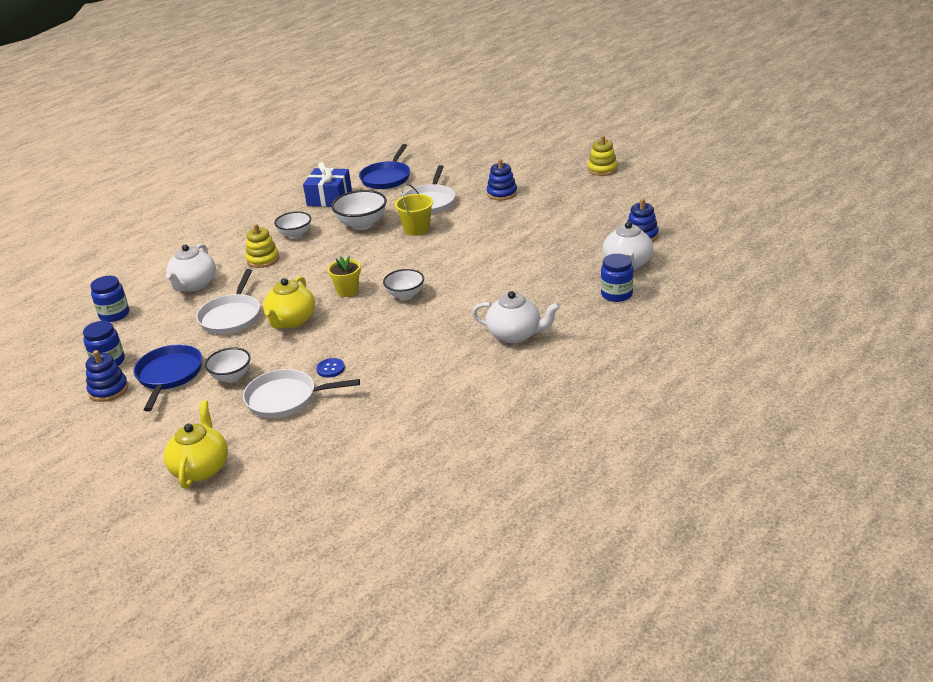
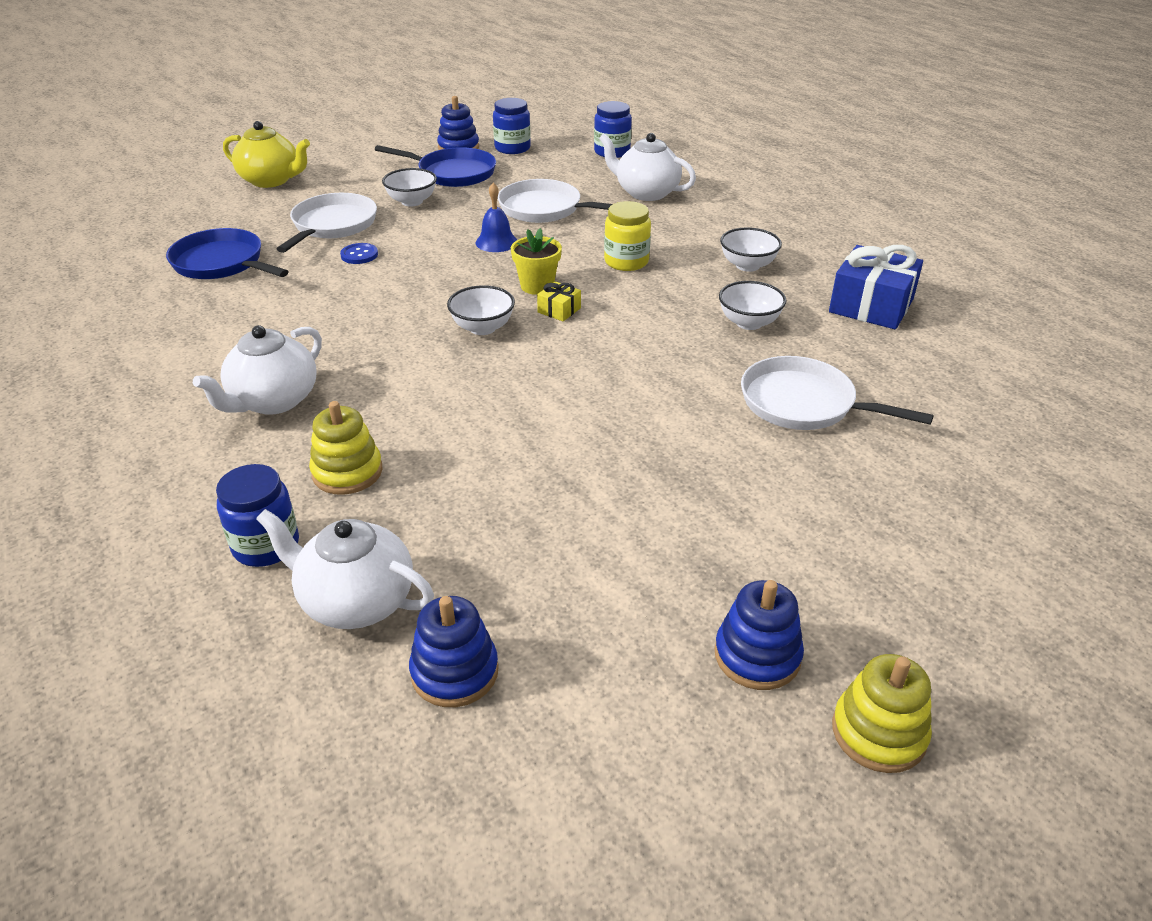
camera: 105 degrees right, 5 degrees up
(263, 259) = (682, 237): yellow stacking toy -> yellow stacking toy (347, 472)
(291, 321) = (496, 242): yellow teapot -> blue bell
(304, 270) = (626, 262): none -> yellow jar
(362, 224) = (749, 323): white bowl -> white bowl, size x0.66
(373, 277) = (559, 310): none -> yellow gift
(386, 178) = (941, 373): blue pan -> blue pan (222, 263)
(417, 229) = (696, 371): yellow bucket -> none
(502, 193) = (801, 504): blue stacking toy -> blue stacking toy (757, 655)

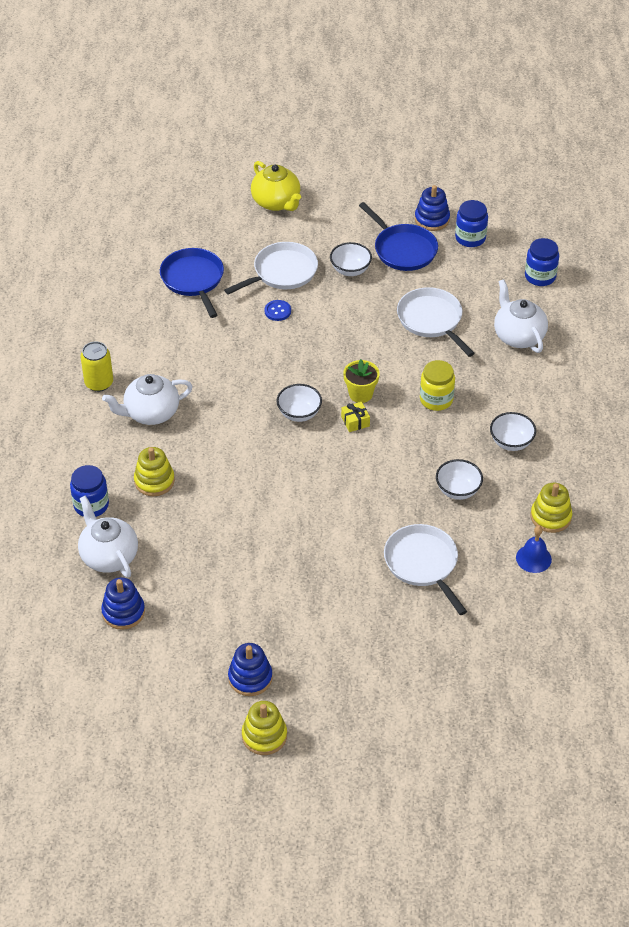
camera: 35 degrees right, 10 degrees up
(162, 399) = (99, 383): none -> yellow can
(496, 242) = (371, 339): blue bell -> blue bell (533, 558)
(871, 306) = (550, 517): blue gift -> yellow stacking toy

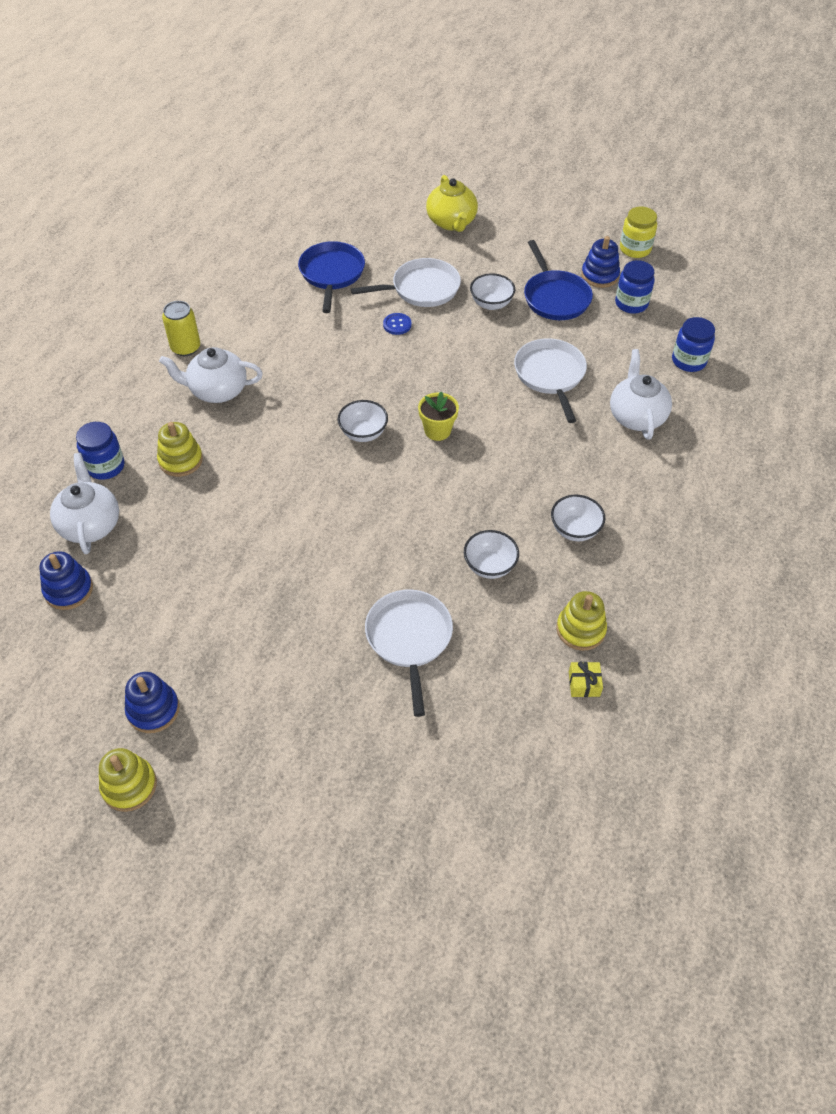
camera: 20 degrees right, 5 degrees up
(355, 421) = (417, 458): yellow gift -> yellow gift (584, 684)
(436, 399) = (514, 459): yellow jar -> yellow jar (635, 249)
(533, 558) = (538, 673): blue bell -> none

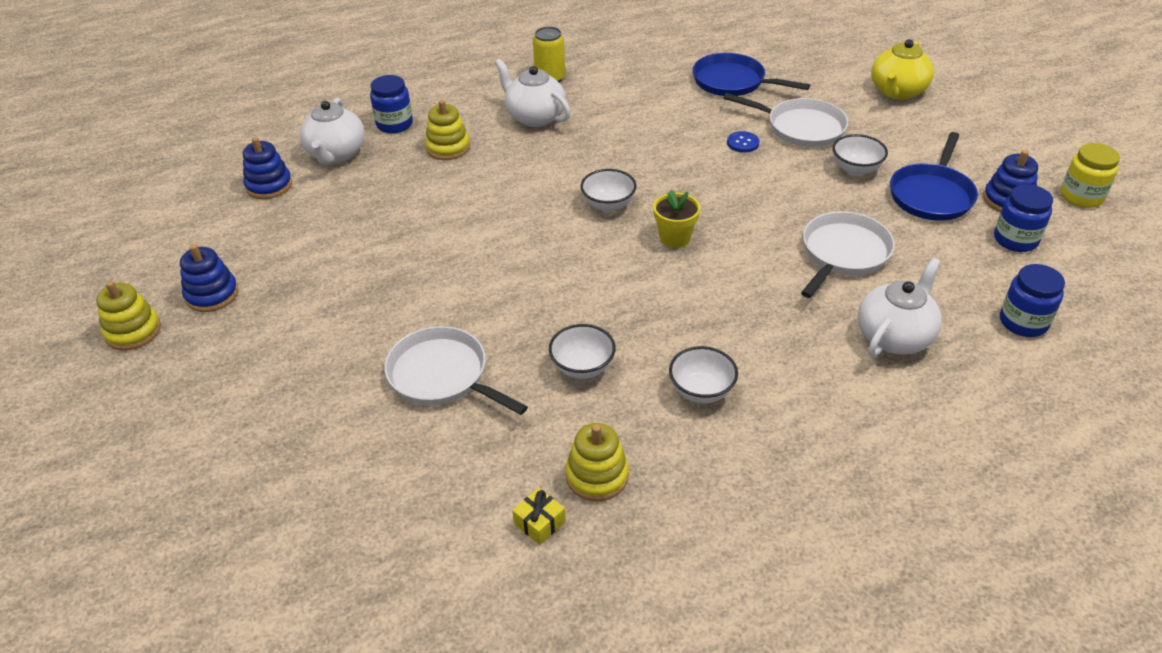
camera: 45 degrees right, 10 degrees down
(90, 524) = (336, 154): white teapot -> white teapot turned 150 degrees clockwise
(332, 274) = (732, 82): blue pan -> blue pan turned 105 degrees counterclockwise
(409, 639) = (442, 375): white pan -> white pan turned 90 degrees counterclockwise

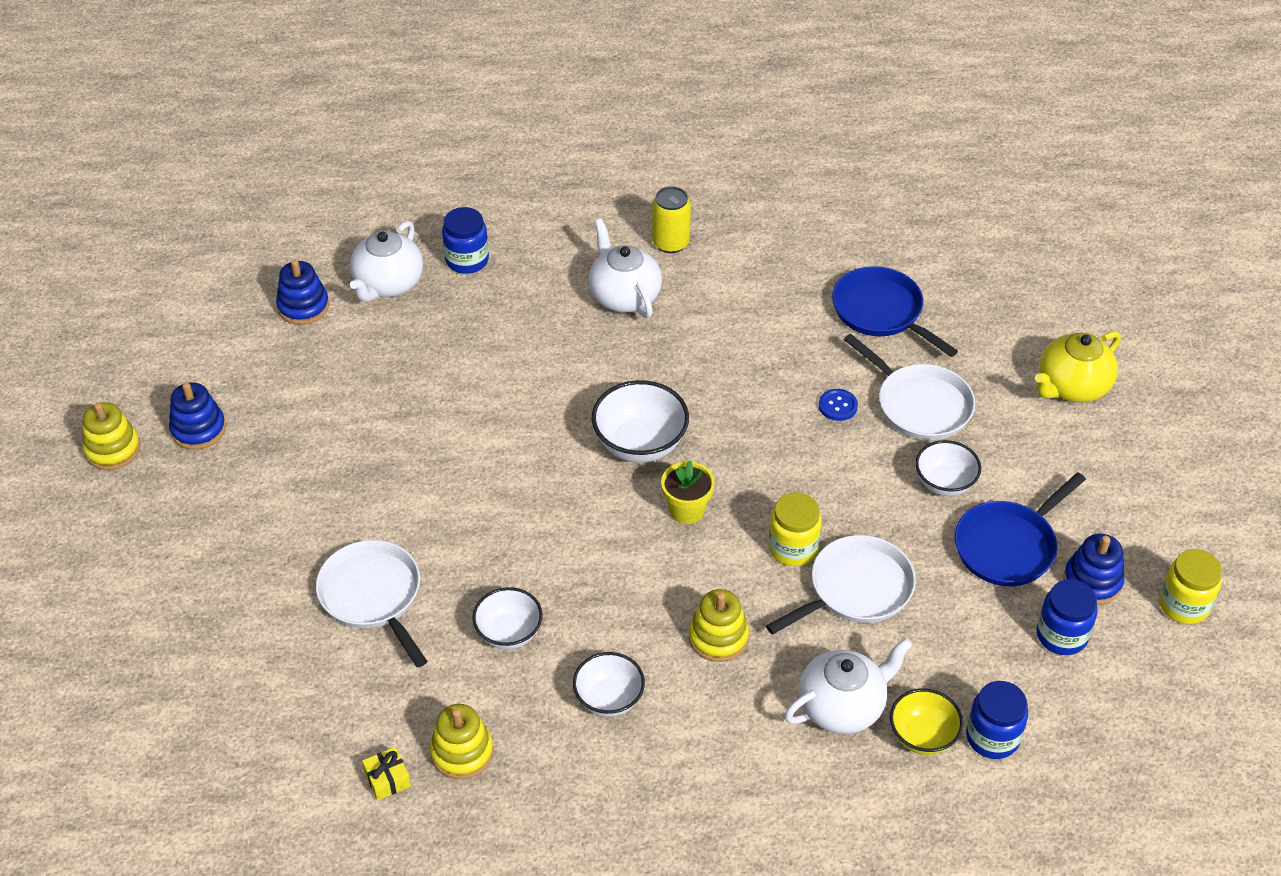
camera: 20 degrees right, 5 degrees up
(448, 148) = (508, 311): yellow stacking toy -> yellow stacking toy (718, 637)
(608, 205) = (640, 444): white bowl -> white bowl, size x1.51
(775, 240) = (793, 548): none -> yellow jar
(971, 338) = (922, 736): none -> yellow bowl

